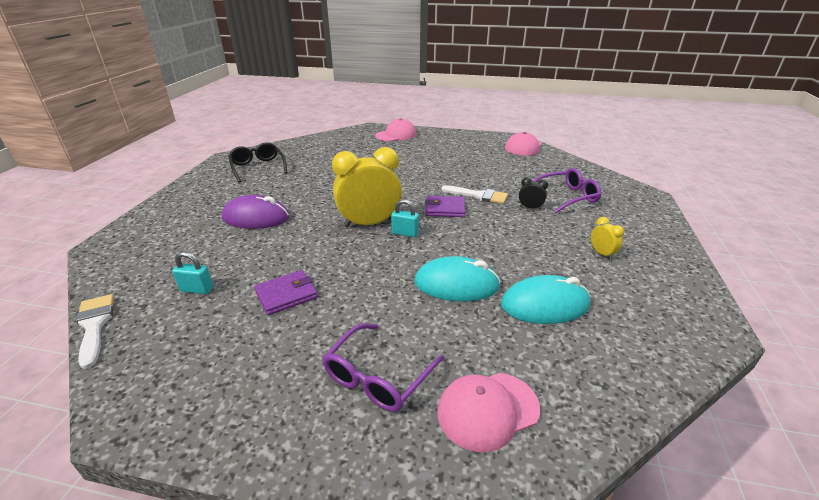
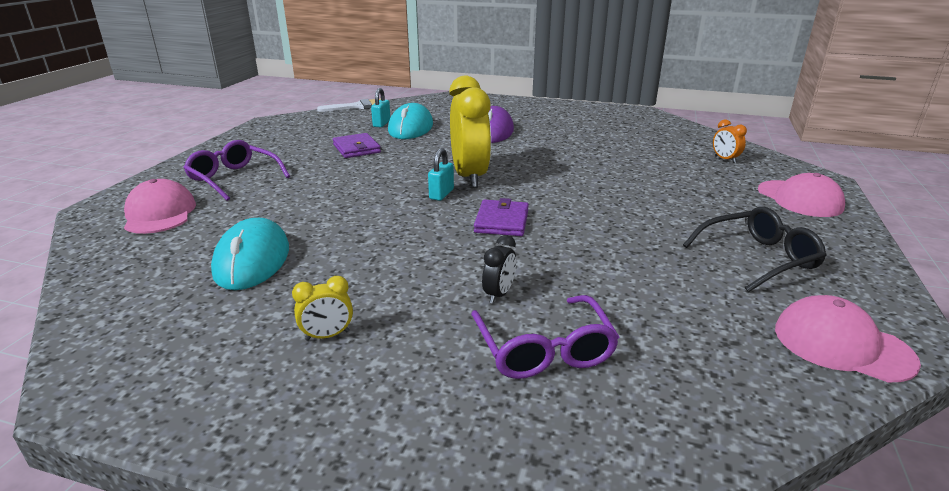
camera: 95 degrees right, 5 degrees down
(258, 167) = (616, 124): black glasses -> black glasses (758, 258)
(339, 143) = (725, 159): none -> orange clock
(456, 284) = (324, 215): turquoise mouse -> turquoise mouse (411, 128)
(479, 195) = (546, 251): white brush -> none

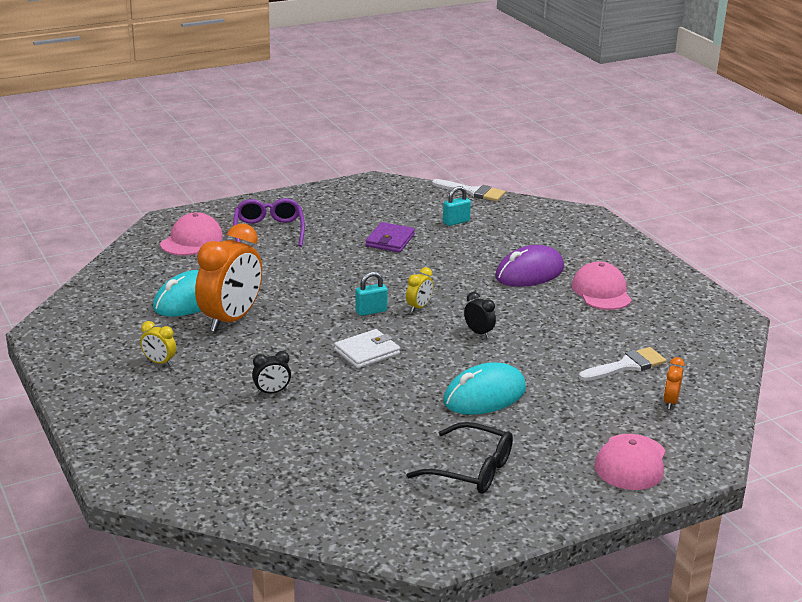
camera: 45 degrees right, 0 degrees up
(331, 256) = (231, 319): none -> orange clock
(411, 128) = (470, 238): turquoise mouse -> turquoise mouse (484, 396)
(469, 177) = (419, 307): yellow clock -> yellow clock, size x0.43
(502, 221) = (367, 352): purple wallet -> white wallet
(543, 174) = (478, 333): none -> black clock
(544, 350) = (236, 430): purple glasses -> none
(659, 153) = (626, 366): none -> white brush
(842, 345) = (387, 528): pink cap -> pink cap (601, 292)

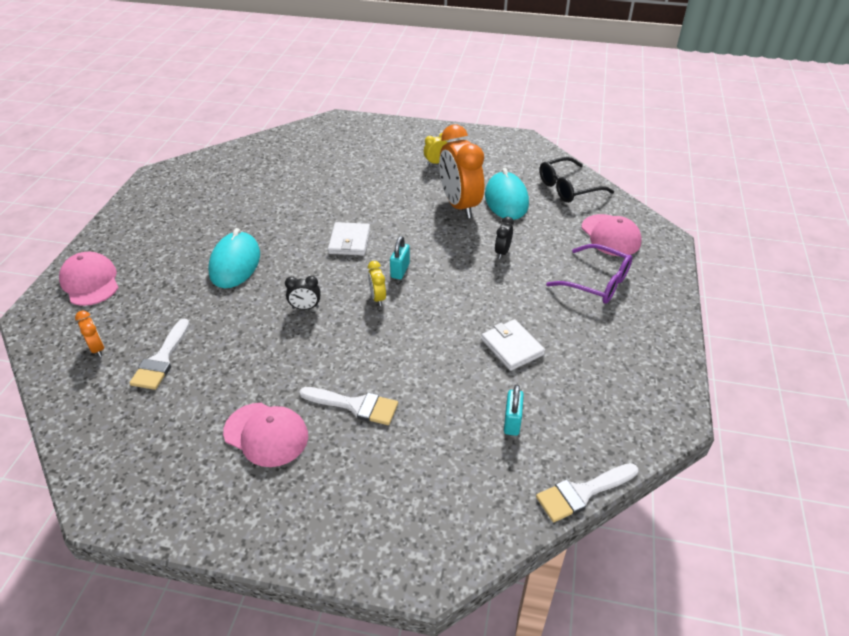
camera: 130 degrees right, 15 degrees up
(272, 392) = (353, 186): black clock -> black clock (502, 252)
(390, 240) = (512, 347): purple wallet -> white wallet
(471, 470) = (185, 218): black glasses -> black glasses (568, 188)
(529, 273) = (355, 405): purple mouse -> white brush

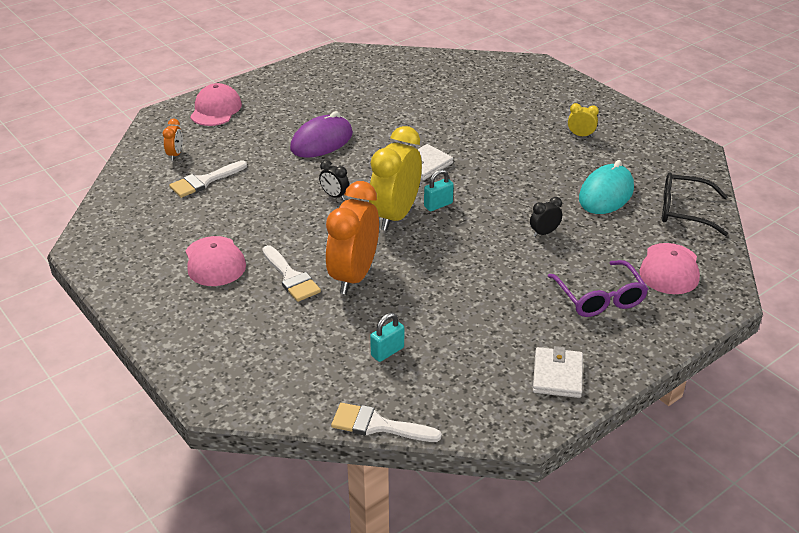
camera: 40 degrees right, 5 degrees down
(235, 263) = (322, 141): turquoise mouse -> purple mouse
(377, 298) = (395, 216): yellow clock -> yellow clock, size x2.30
(459, 205) = (555, 179): orange clock -> orange clock (354, 276)
(512, 347) = (456, 304): white wallet -> white wallet (557, 375)

